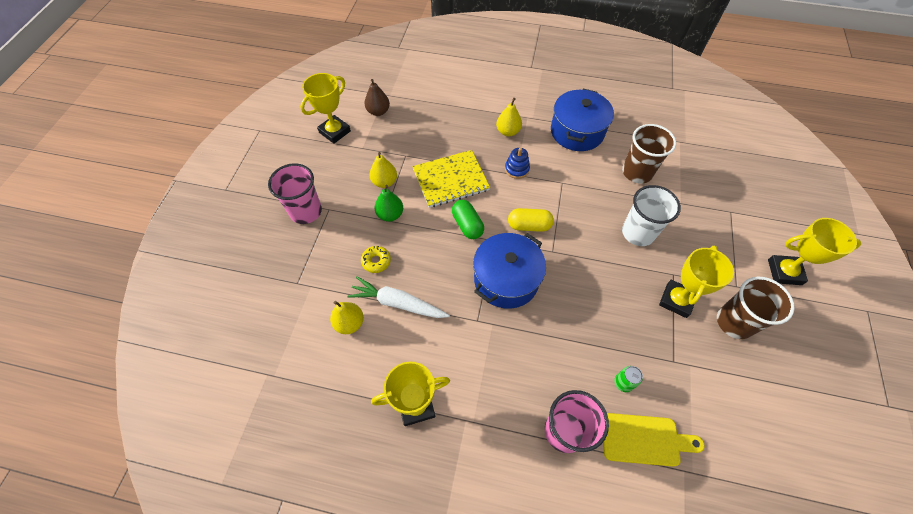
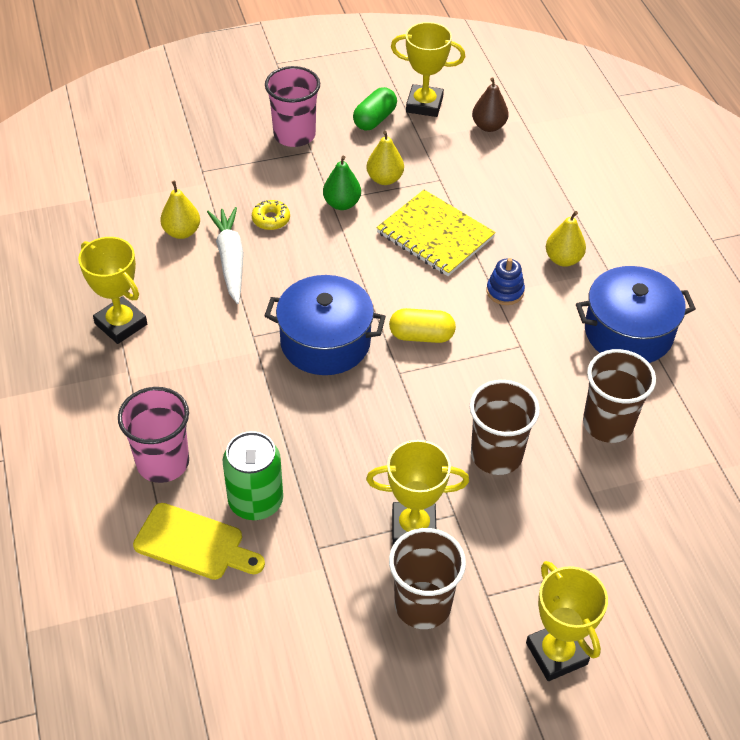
camera: 60 degrees right, 10 degrees down
(467, 225) = (378, 277): green capsule -> green capsule (375, 119)
(529, 226) = (421, 336): yellow capsule -> yellow capsule turned 60 degrees counterclockwise
(623, 383) = (256, 501): green can -> green can, size x2.02
(638, 233) = (496, 455): white cup -> brown cup
(644, 440) = (194, 543): yellow cutting board -> yellow cutting board turned 45 degrees counterclockwise

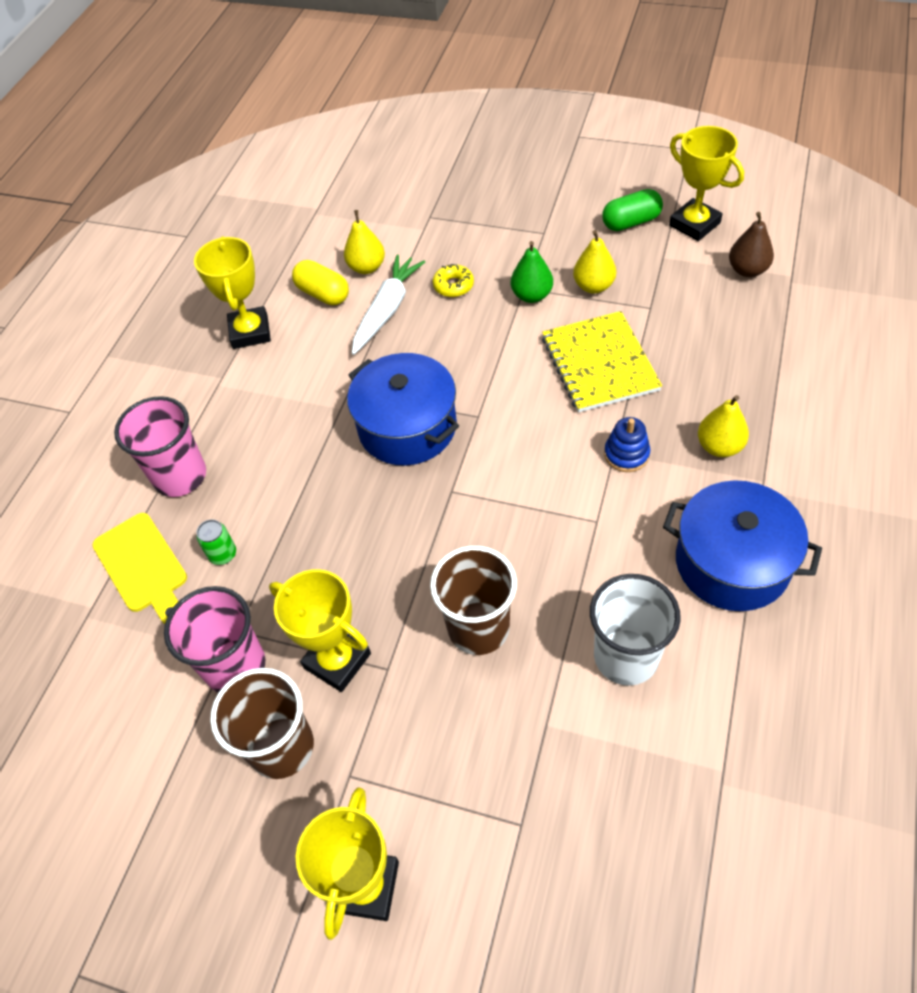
camera: 40 degrees right, 5 degrees up
(256, 501) = (223, 554): green can -> green can, size x0.50
(294, 135) = (540, 211): pink cup -> pink cup (235, 666)
(421, 336) = (503, 463): yellow capsule -> yellow capsule (323, 294)
(608, 424) = (626, 656): brown cup -> white cup

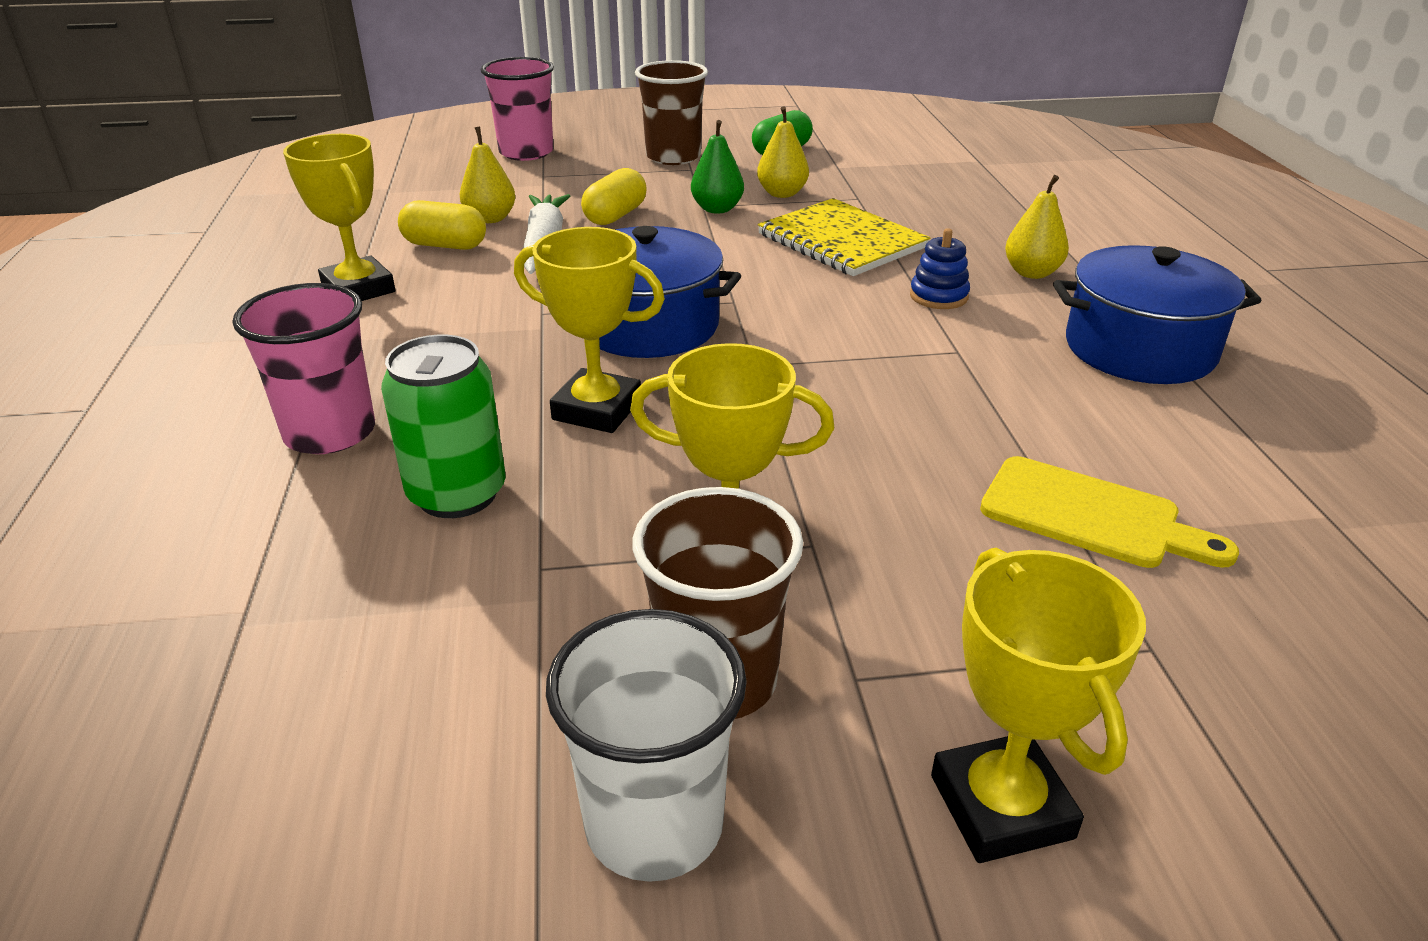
camera: 30 degrees left, 20 degrees down
(143, 567) = (320, 539): yellow cutting board -> yellow cutting board (1090, 516)
(223, 554) = (457, 494): green can -> green can, size x2.02
(235, 666) = (565, 608): pink cup -> pink cup (526, 152)
(453, 285) = (615, 216): yellow donut -> yellow capsule
(478, 628) = (902, 472): brown cup -> brown cup (673, 157)
(626, 656) = (1109, 450): white cup -> white cup (654, 824)
(694, 224) = (849, 144): yellow trophy -> yellow trophy (597, 410)
(747, 270) = (932, 163): brown pear -> none

